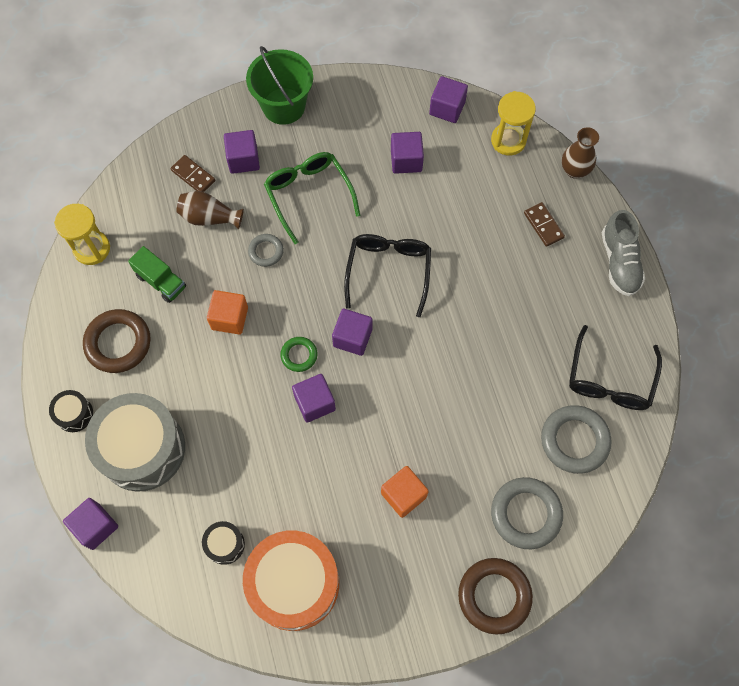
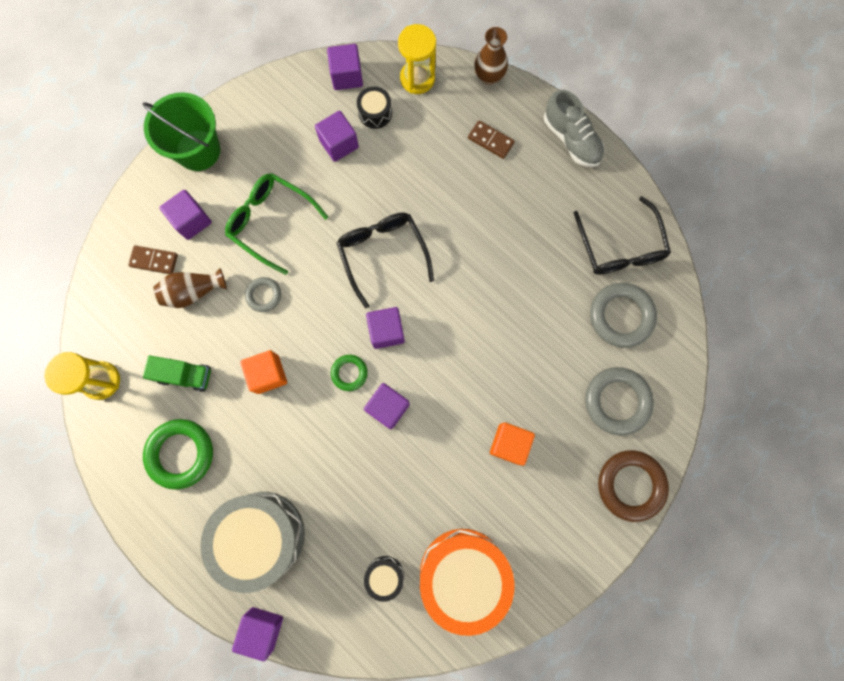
camera: 30 degrees left, 10 degrees up
(74, 414) = (181, 540): black drum -> black drum (375, 113)
(118, 343) = (181, 453): brown ring -> green ring

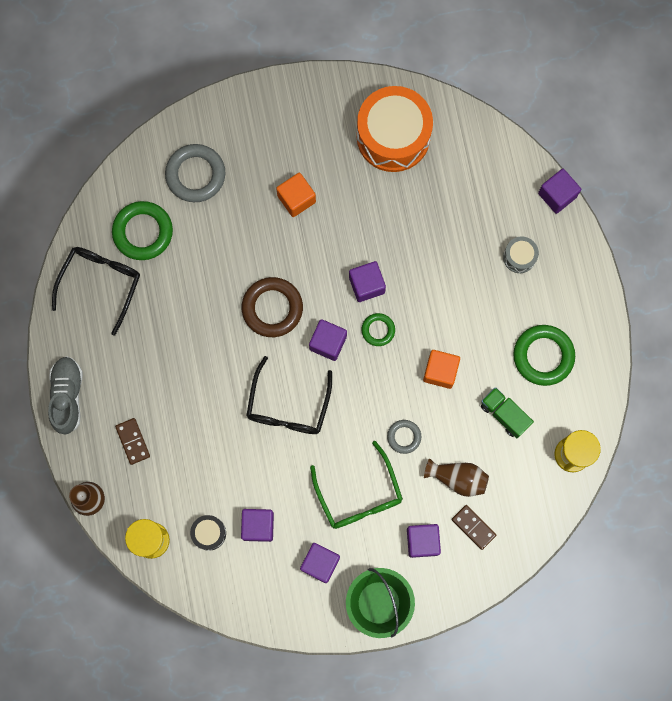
camera: 145 degrees left, 0 degrees up
(261, 535) = (519, 257): grey drum -> grey drum, size x0.44
(347, 76) = (209, 585): purple cube -> purple cube (320, 563)
(385, 575) = (449, 171): black drum -> none
(621, 316) = (143, 232): grey ring -> green ring
(630, 485) = (232, 113): brown ring -> brown ring (272, 308)

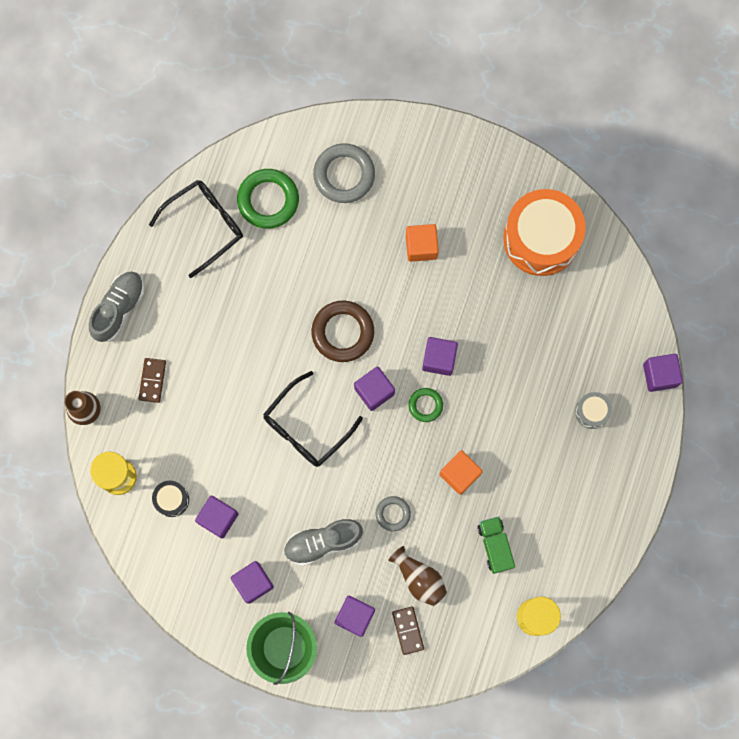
camera: 30 degrees right, 0 degrees up
(359, 495) = (323, 542): green glasses -> grey shoe
(543, 356) = (561, 513): green ring -> none

